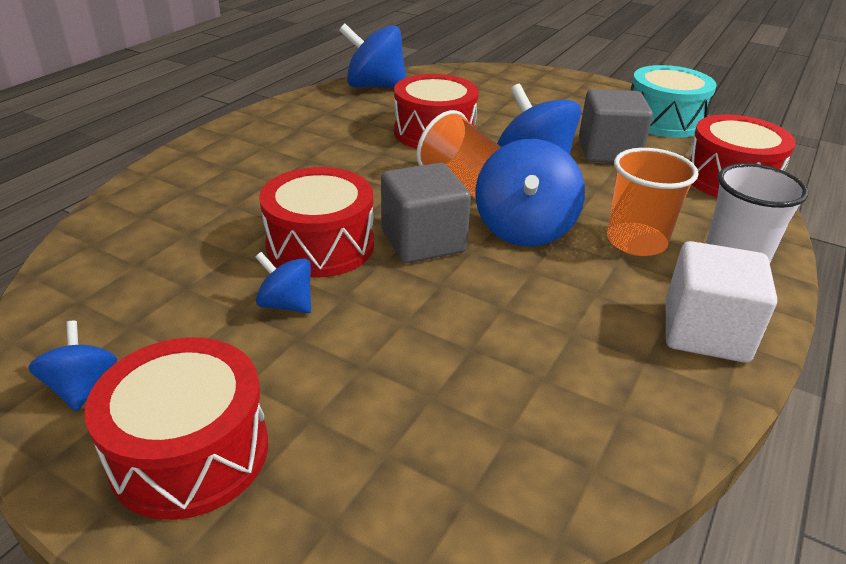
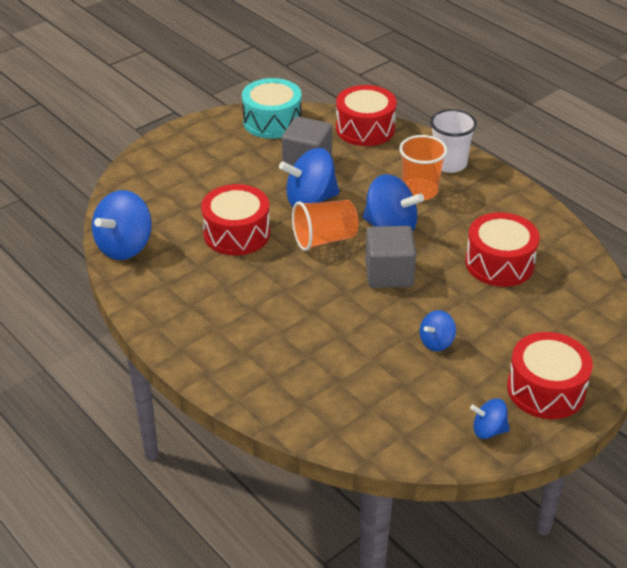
camera: 70 degrees left, 5 degrees up
(320, 245) = (377, 319): red drum -> red drum (499, 263)
(705, 332) = (505, 198): white cube -> none

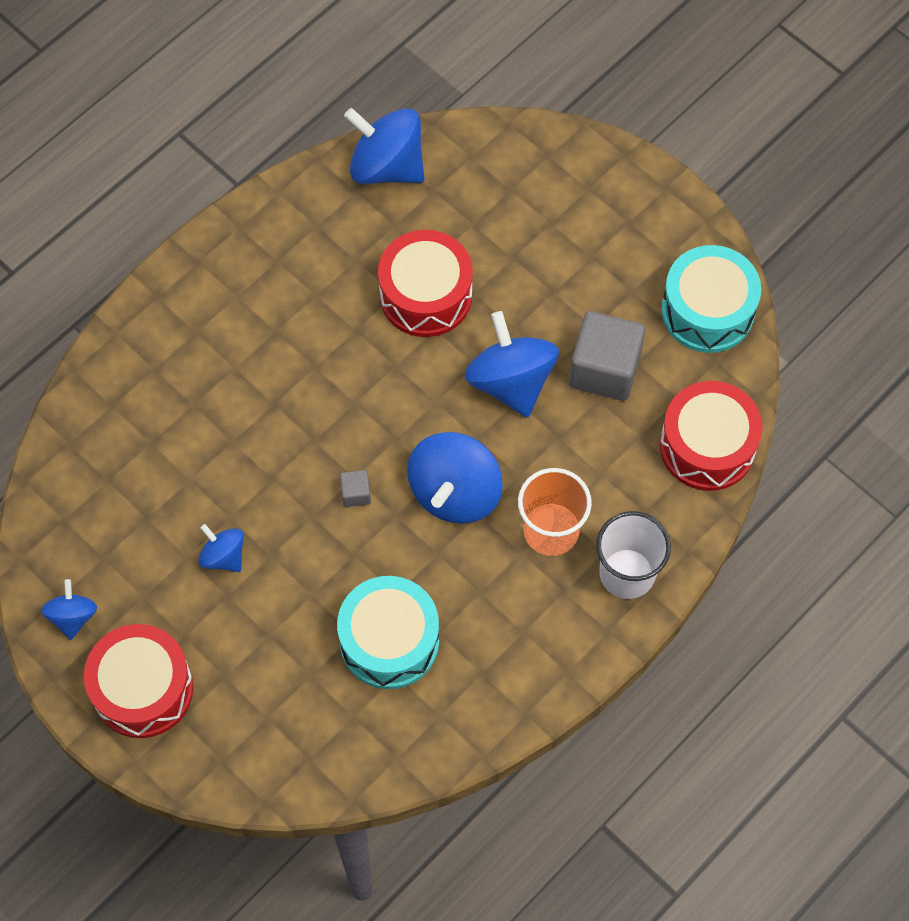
camera: 85 degrees right, 25 degrees up
(324, 239) = (423, 407): orange cup -> none
(389, 274) = (355, 493): grey cube -> grey cube, size x0.44
(499, 263) = (389, 641): red drum -> turquoise drum

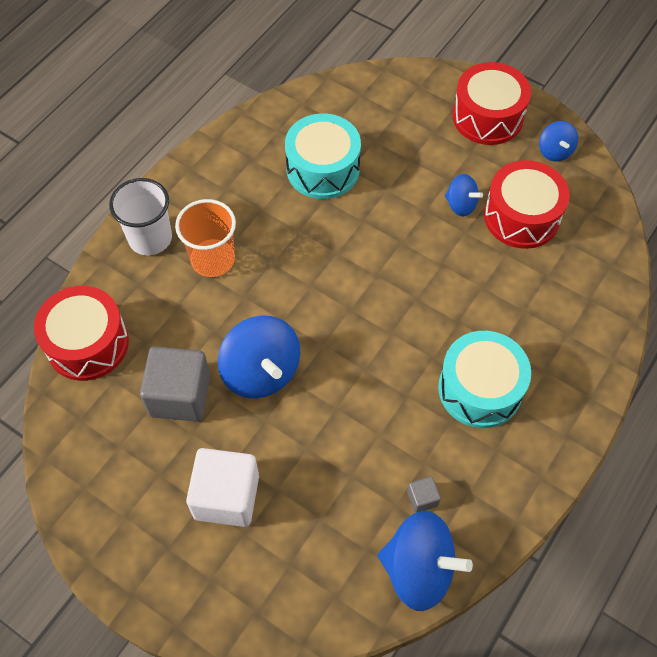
camera: 170 degrees right, 5 degrees down
(355, 493) = (372, 263): grey cube -> grey cube (422, 498)
(426, 295) = (351, 438): red drum -> red drum (521, 216)
(455, 492) = (293, 276): blue spinning top -> none
(565, 259) = (226, 497): none -> white cube
(707, 311) = (87, 466): turquoise drum -> turquoise drum (480, 389)

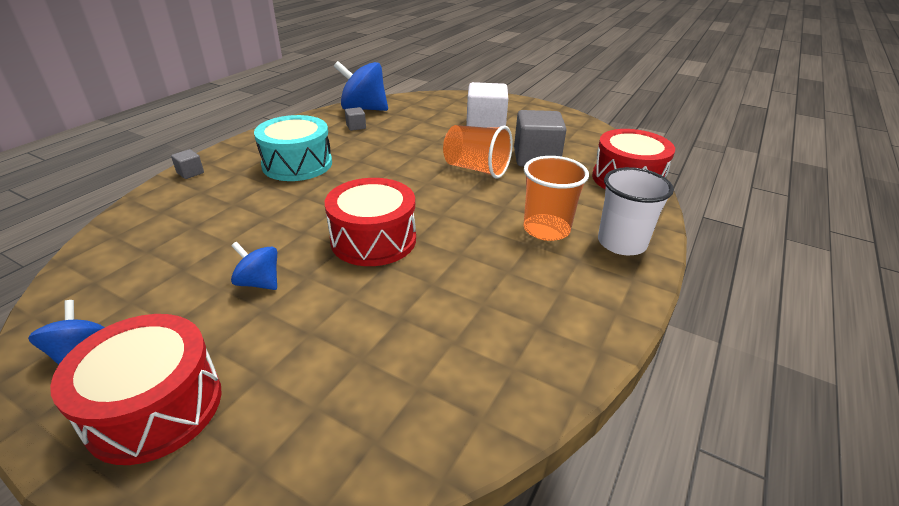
camera: 175 degrees right, 25 degrees down
(261, 371) = (476, 169): blue spinning top -> orange cup
(323, 169) = (437, 316): turquoise drum -> none
(521, 216) = (187, 273): red drum -> red drum (373, 240)
(598, 372) = (190, 173): none -> grey cube

